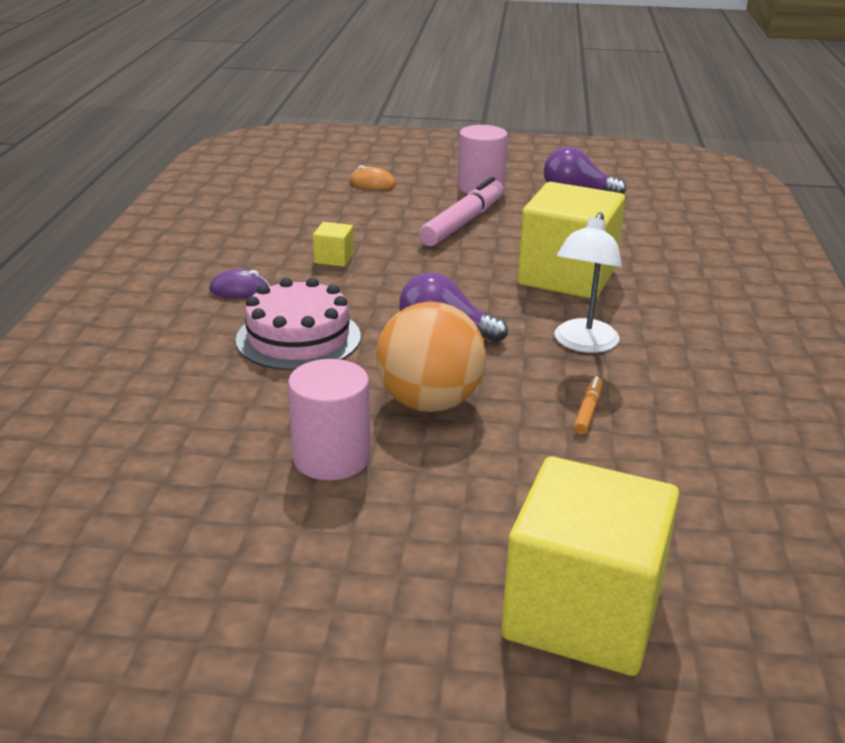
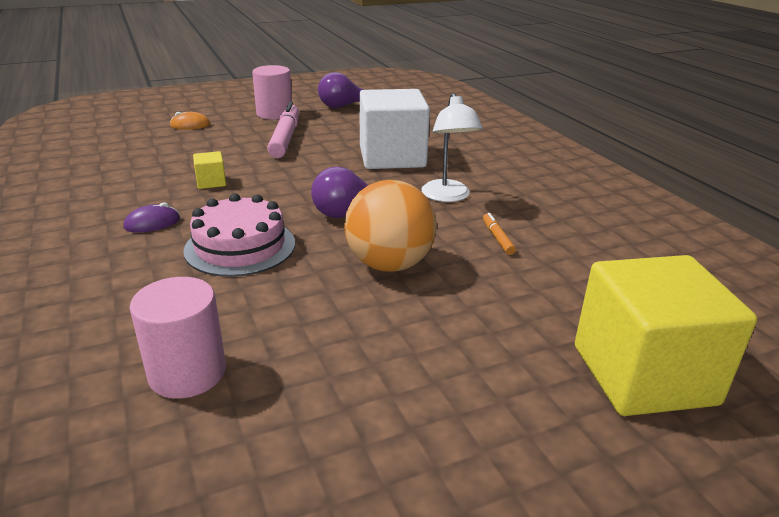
camera: 30 degrees left, 0 degrees up
(331, 458) = (359, 329): pink cylinder -> pink cylinder (187, 373)
(567, 276) = (392, 157): yellow cube -> white cube

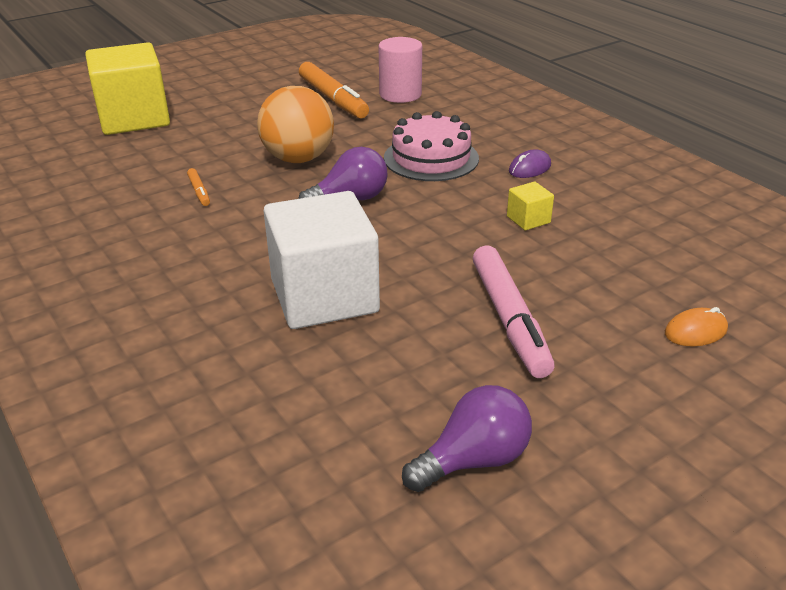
camera: 170 degrees right, 5 degrees up
(274, 114) = (591, 397): pink cylinder -> none
(307, 378) = (333, 99): none -> orange marker
(448, 196) = (244, 234): white lamp -> none

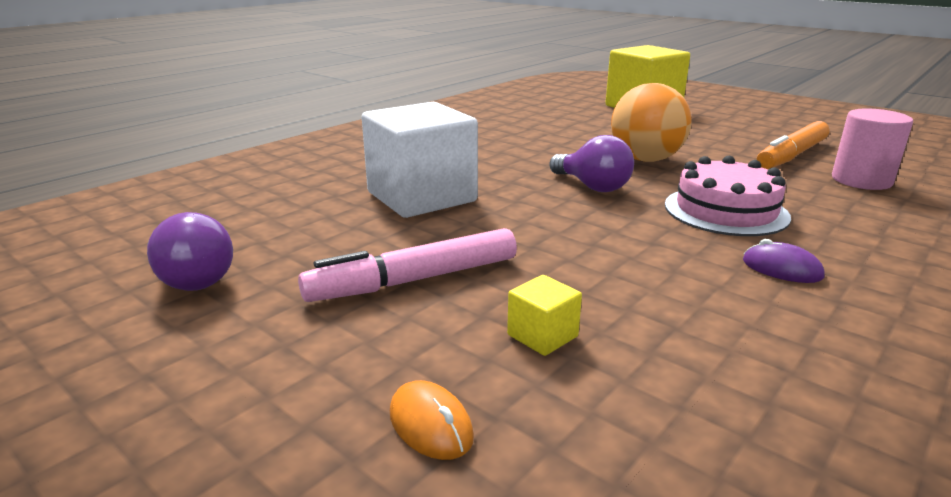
camera: 75 degrees right, 10 degrees down
(199, 191) = (551, 139): orange marker -> none
(528, 219) = (640, 277): yellow cube -> yellow cube (542, 336)

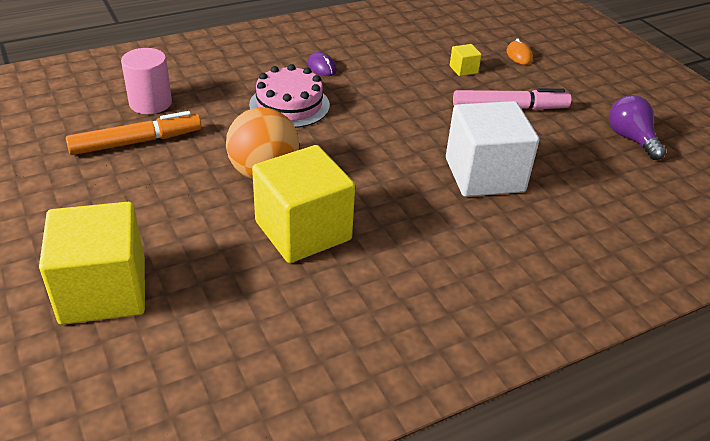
camera: 160 degrees left, 15 degrees up
(560, 140) = (303, 231): none -> yellow cube
(592, 186) = (348, 151): purple light bulb -> none

